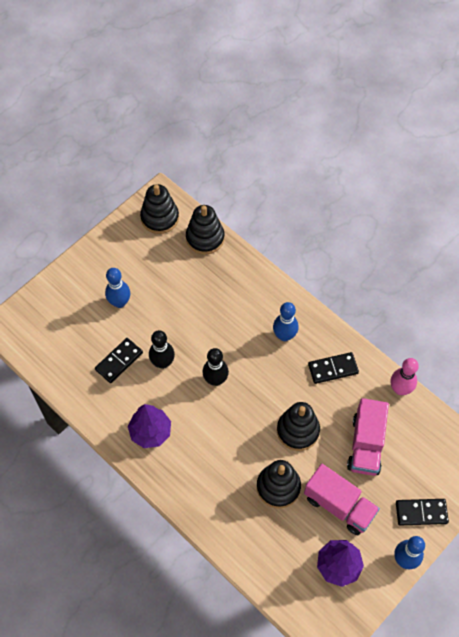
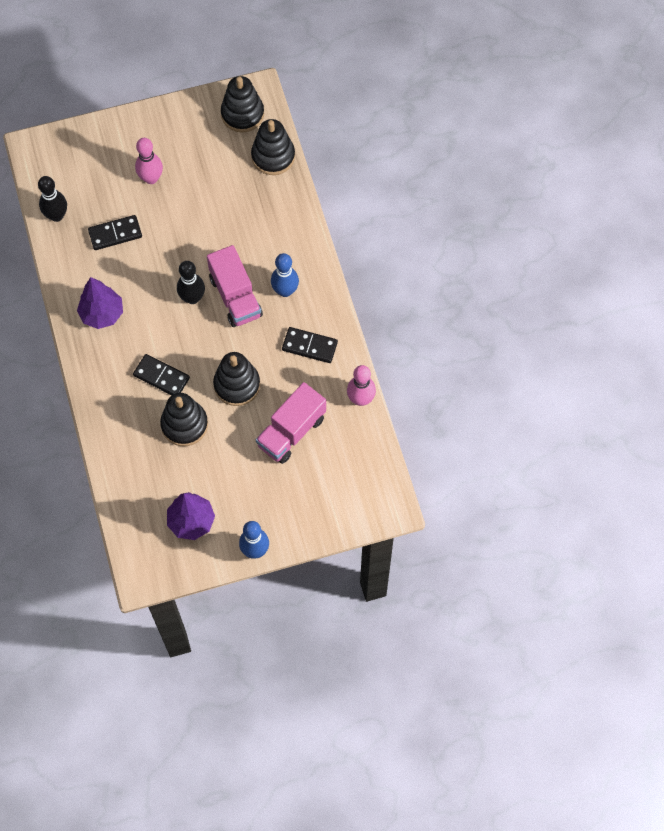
camera: 30 degrees right, 5 degrees up
(119, 302) = (151, 178): blue bowling pin -> pink bowling pin
(163, 363) = (154, 256): black bowling pin -> black bowling pin (56, 215)
(339, 505) = (228, 471): pink truck -> pink truck (235, 297)
(421, 513) = (299, 519): black domino -> black domino (161, 377)

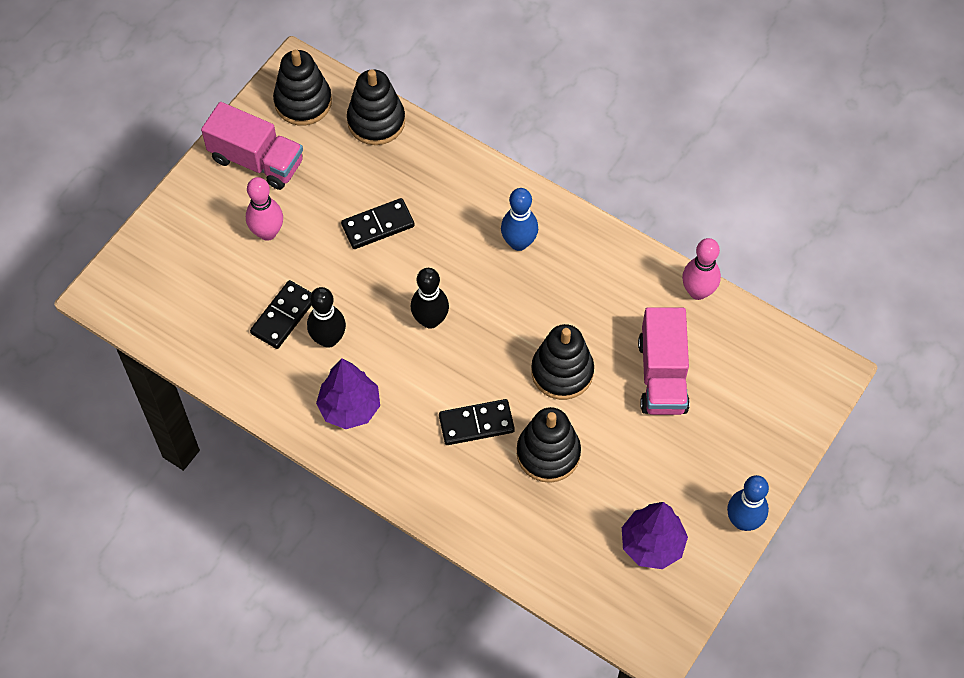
camera: 40 degrees left, 5 degrees down
(56, 215) = (199, 344): black bowling pin -> black bowling pin (328, 339)
(235, 297) = (474, 286): pink truck -> pink truck (256, 160)
(309, 346) = (597, 278): black domino -> black domino (378, 225)

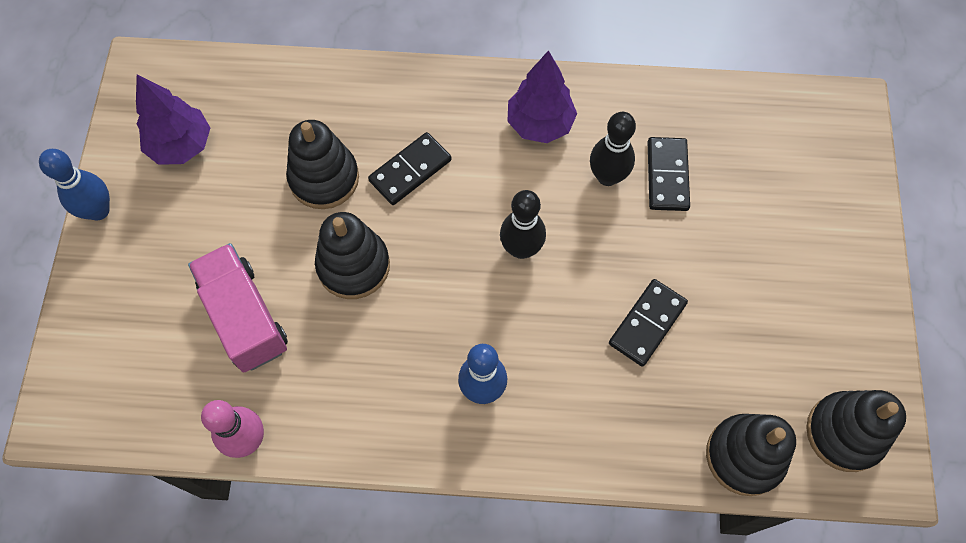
camera: 150 degrees right, 5 degrees up
(256, 160) = (832, 328): pink truck -> none
(267, 232) = (752, 252): pink bowling pin -> none

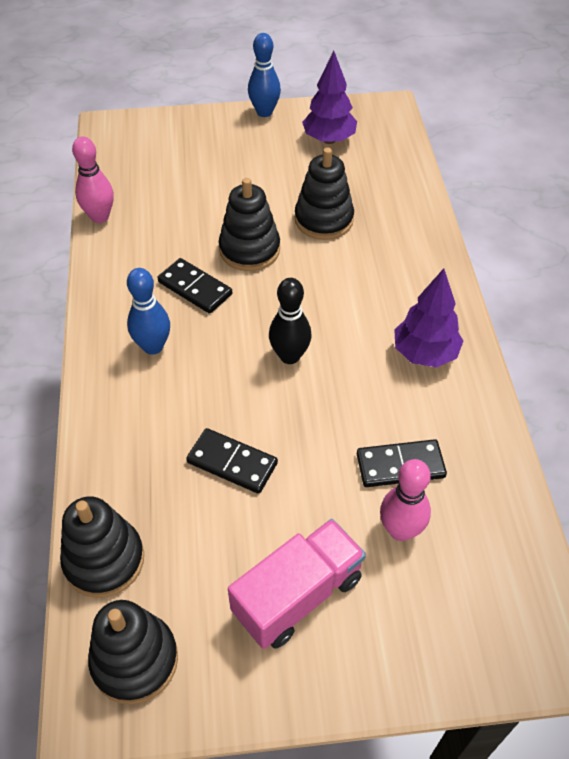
camera: 80 degrees right, 15 degrees down
(245, 317) = (195, 198): pink truck -> pink truck (297, 595)
(410, 170) = (347, 270): black domino -> black domino (195, 288)
(607, 176) = (383, 414): black bowling pin -> none
(733, 191) = (400, 530): none -> pink bowling pin

